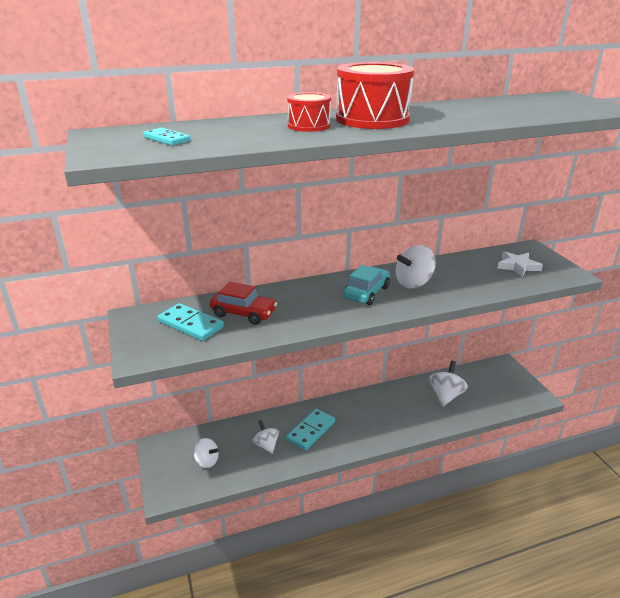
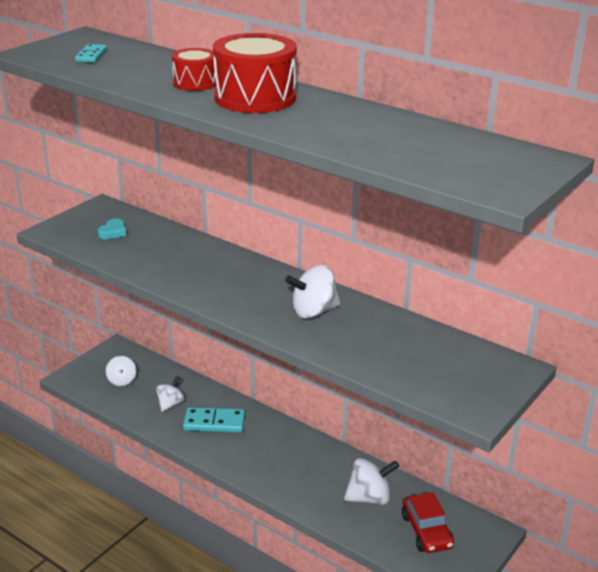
camera: 55 degrees right, 0 degrees up
(190, 324) = (113, 232): turquoise domino -> turquoise heart
(243, 313) = (154, 247): red car -> red car (426, 531)
(366, 292) = (261, 291): turquoise car -> none
(413, 283) = (313, 311): white spinning top -> white spinning top turned 45 degrees counterclockwise
(517, 266) = (445, 368): white star -> none

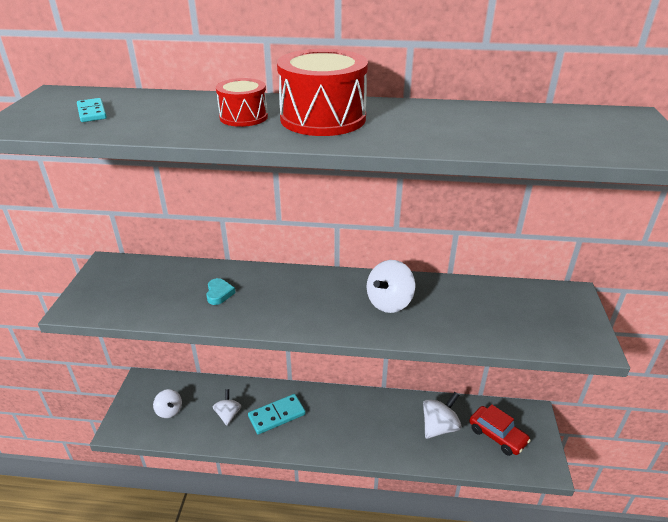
camera: 30 degrees left, 5 degrees up
(113, 232) = (141, 287): turquoise heart -> turquoise heart (219, 293)

